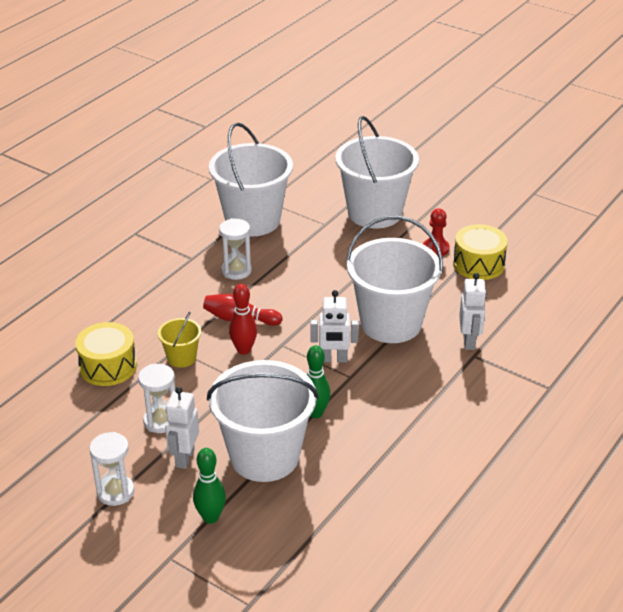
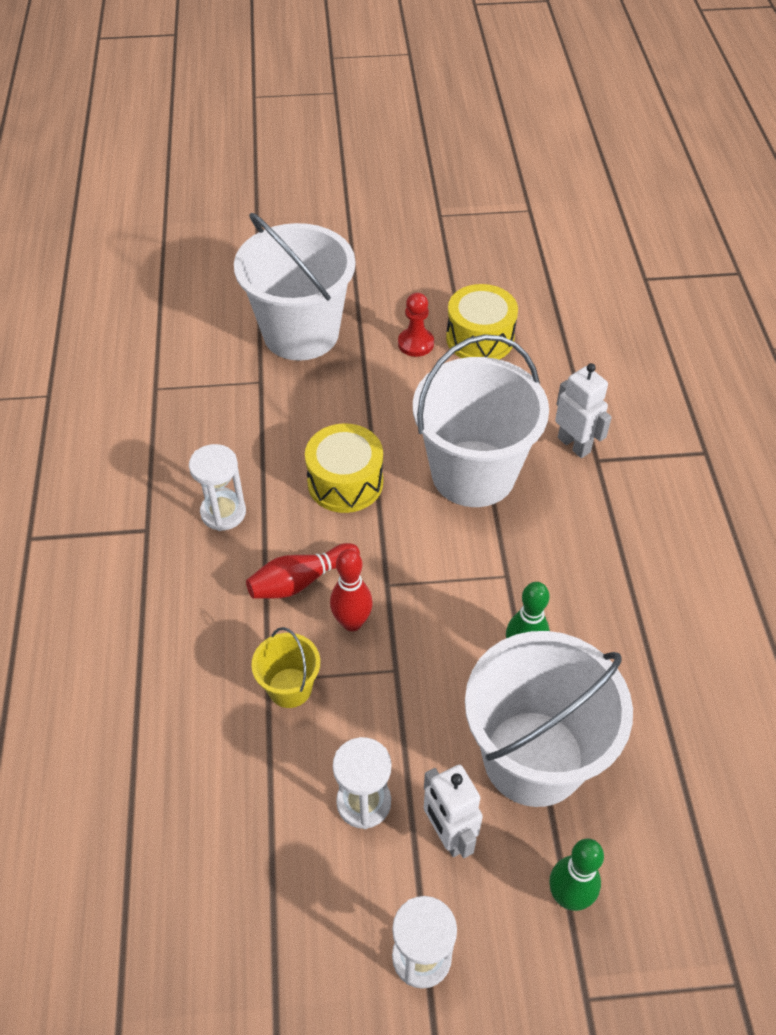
camera: 40 degrees left, 15 degrees up
(108, 366) = (209, 770): yellow drum -> yellow drum (345, 482)
(252, 220) = (167, 426): white bucket -> none
(333, 359) = (465, 564): white robot -> none

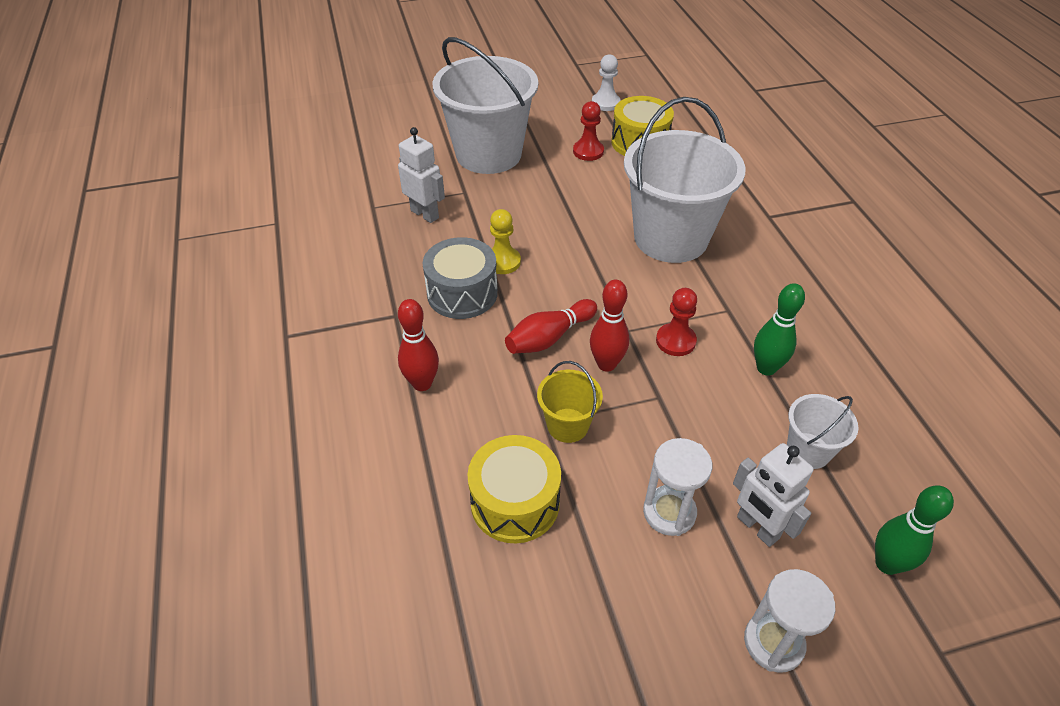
camera: 10 degrees left, 5 degrees down
(154, 616) = (422, 383): none -> red bowling pin
(223, 512) = (462, 293): white hourglass -> grey drum
(277, 479) = (502, 262): none -> yellow pawn
(345, 482) = (563, 257): yellow drum -> yellow drum (515, 502)
(435, 605) = (675, 341): none -> red pawn
(457, 277) = (605, 103): none -> white pawn
(533, 758) = (808, 450): white bucket -> white bucket, size x0.45
(574, 445) = (746, 207): white robot -> white robot (425, 214)

